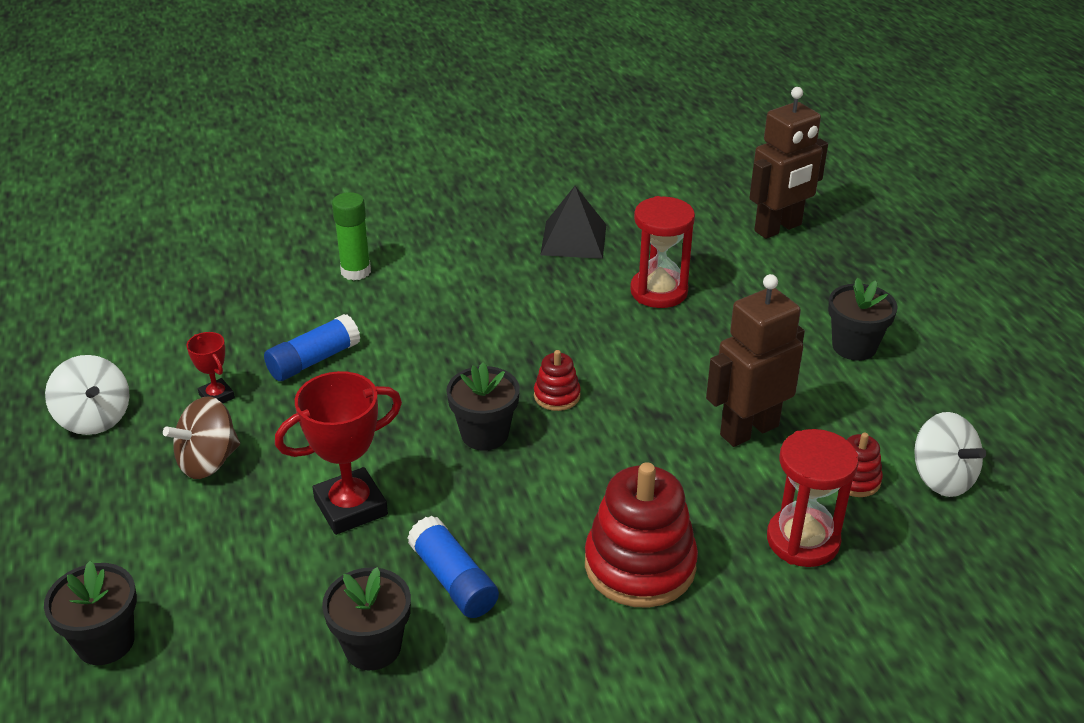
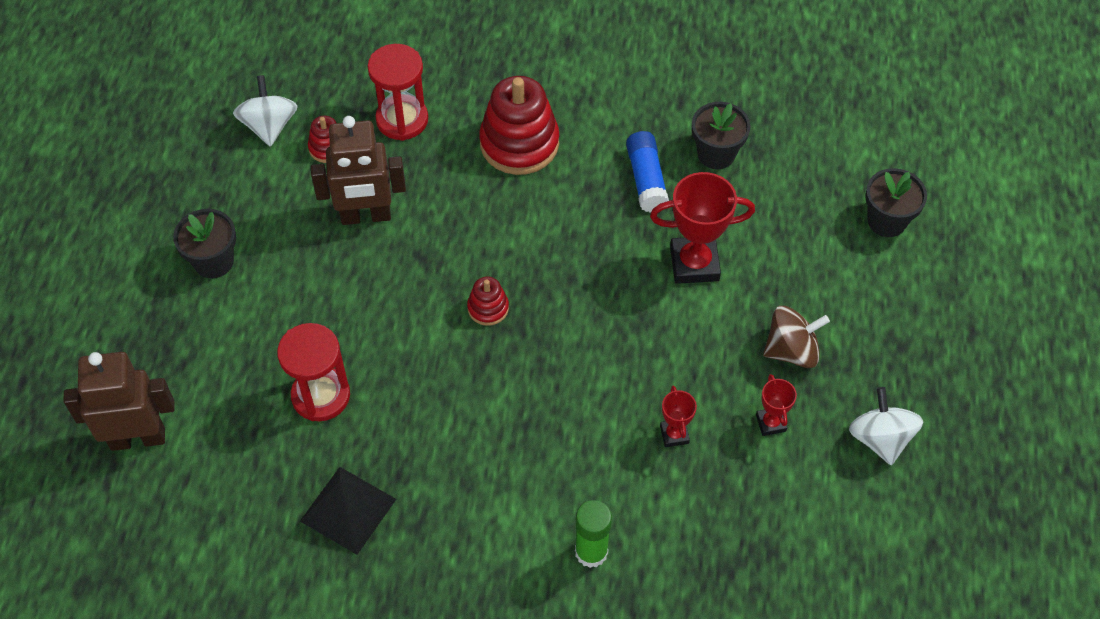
camera: 155 degrees left, 20 degrees up
(313, 360) = (674, 434): blue glue stick -> red trophy
(484, 434) = (565, 292): black flower pot -> none

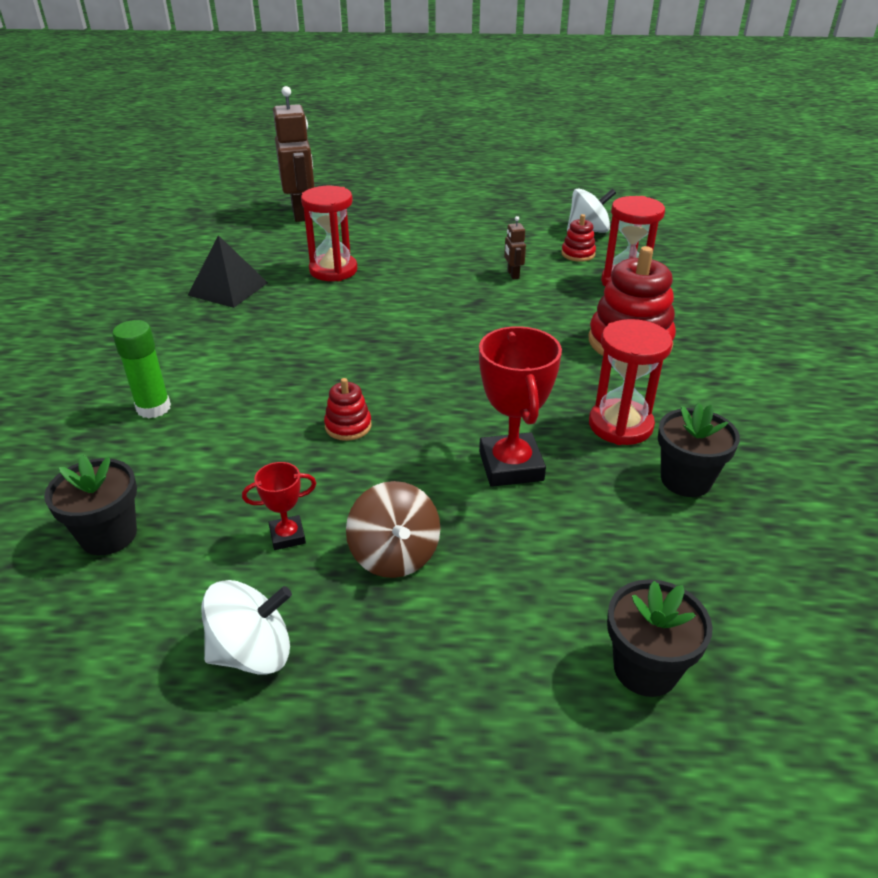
camera: 85 degrees right, 20 degrees down
(214, 261) = (452, 223): black flower pot -> black flower pot (109, 535)
(366, 216) = (513, 274): brown robot -> brown robot, size x0.44
(488, 308) = (427, 337): red stacking toy -> red stacking toy (348, 426)
(646, 179) = (620, 425): blue glue stick -> red hourglass
(674, 434) = (279, 457): red trophy -> none

